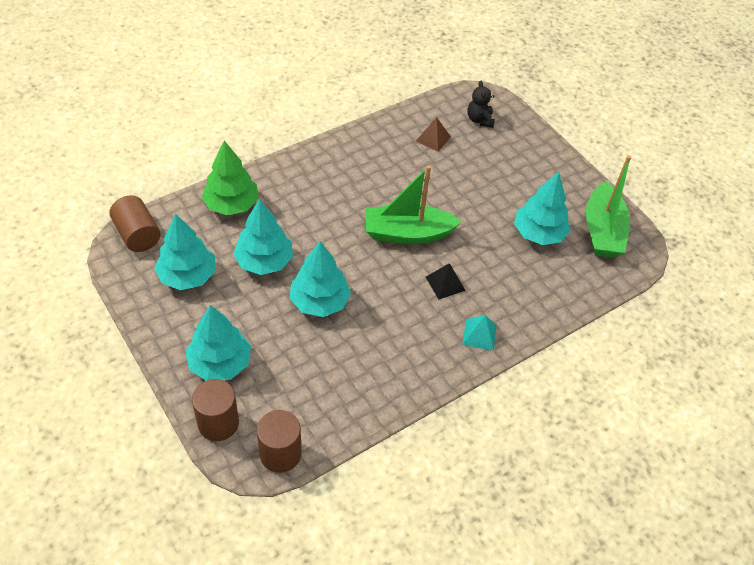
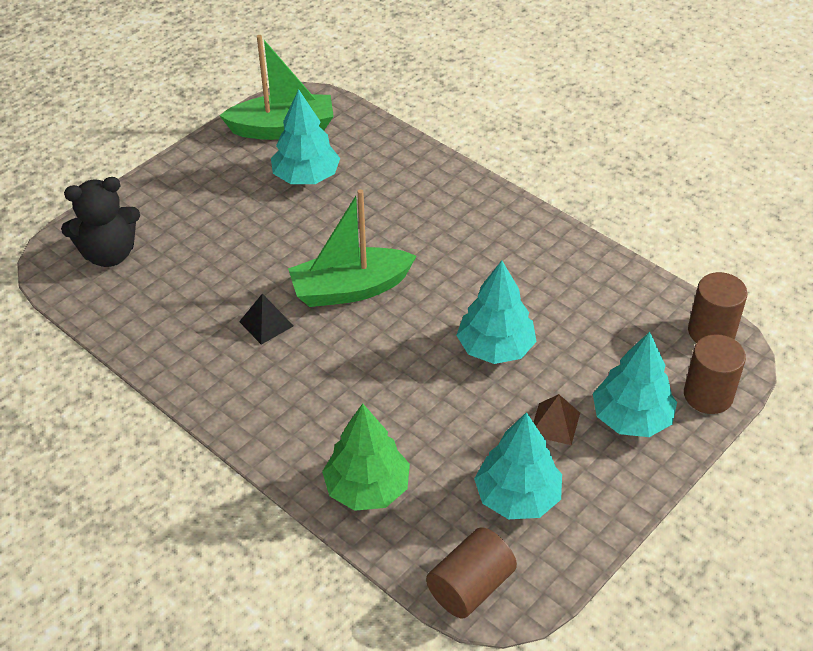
camera: 100 degrees left, 5 degrees down
(264, 261) = (456, 420): turquoise tree -> none
(407, 233) = (350, 289): green boat -> green boat turned 90 degrees clockwise
(433, 139) = (161, 295): brown pyramid -> brown pyramid (555, 423)
(445, 283) = (417, 243): black pyramid -> black pyramid (266, 323)
(479, 120) = (109, 254): black teddy bear -> black teddy bear, size x1.64
(479, 334) = (477, 205): turquoise pyramid -> none

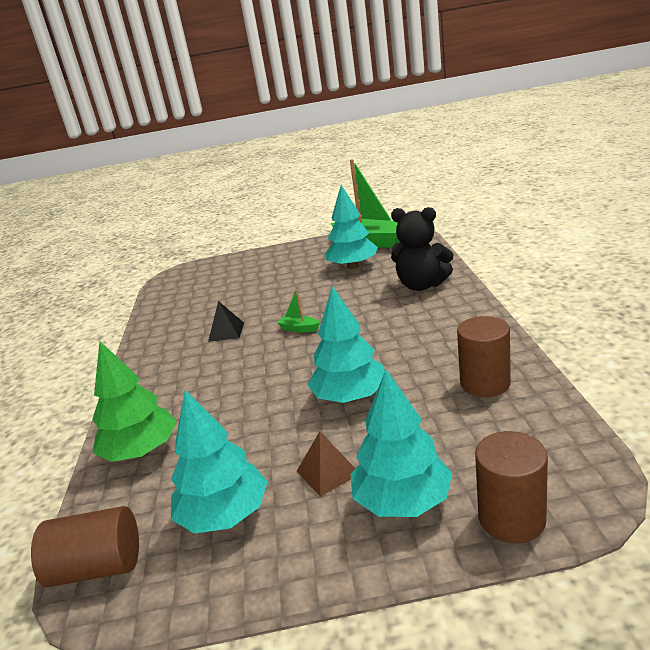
camera: 45 degrees right, 20 degrees down
(109, 254) = (201, 278): black teddy bear -> black teddy bear (421, 285)
(350, 289) = (299, 329): green boat -> green boat, size x0.42
(711, 332) = (578, 461): brown cylinder -> brown cylinder (485, 383)

